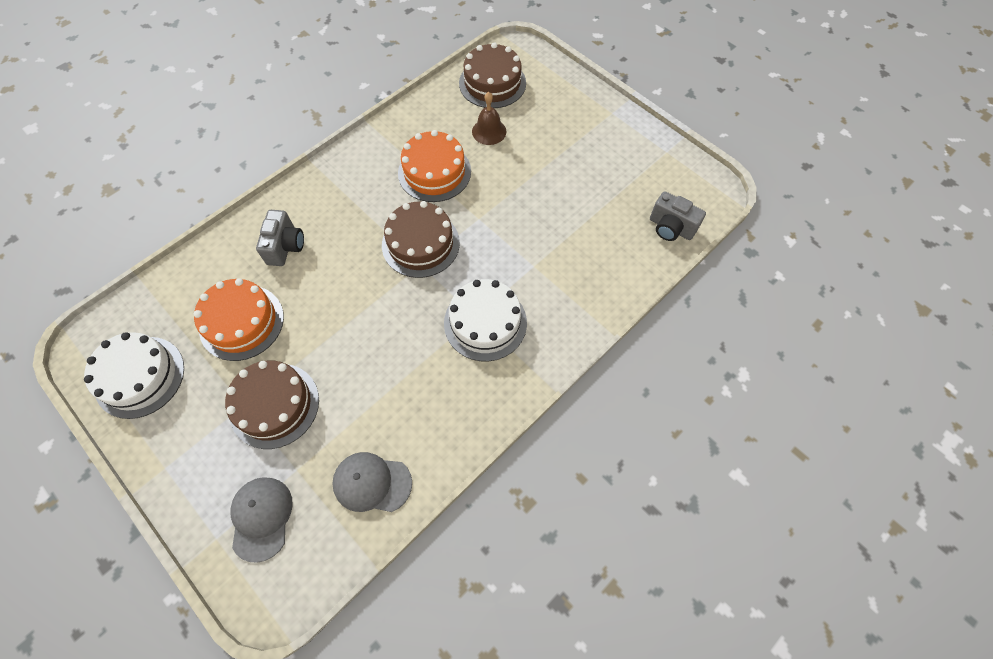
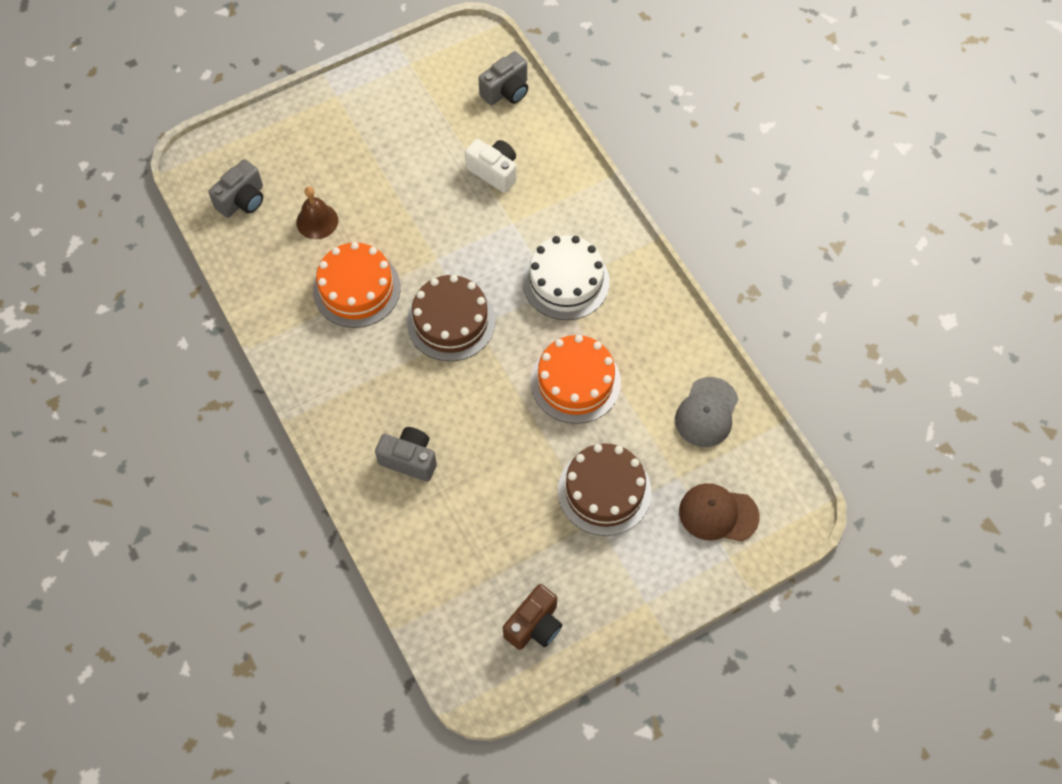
camera: 75 degrees left, 0 degrees up
(140, 377) = (534, 625): white cake -> brown camera
(241, 322) = (496, 515): orange cake -> orange cake (575, 382)
(261, 518) = (718, 514): grey cap -> brown cap
(492, 83) = (242, 200): brown cake -> grey camera
(581, 239) = (494, 172): none -> white camera

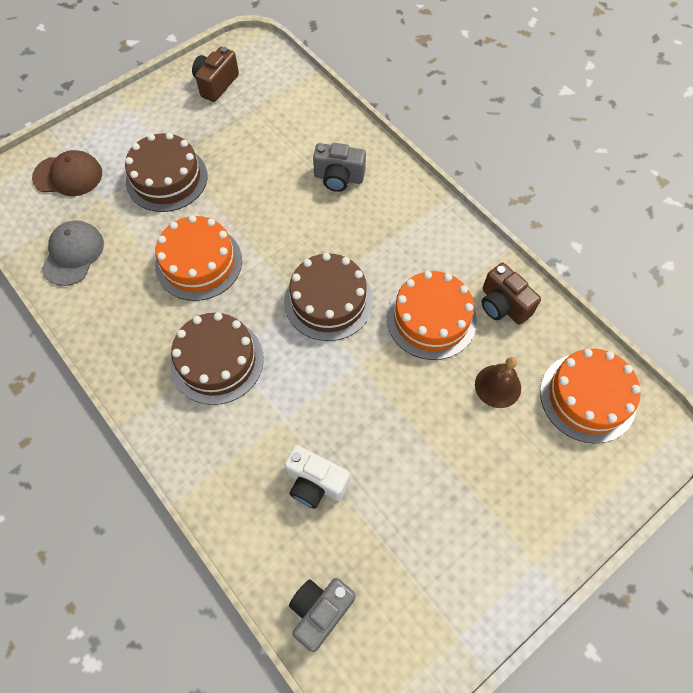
camera: 170 degrees right, 0 degrees up
(242, 200) = (587, 397): grey camera -> orange cake
(284, 291) = (503, 305): none -> brown camera
(566, 281) = (217, 361): white cake -> brown cake

